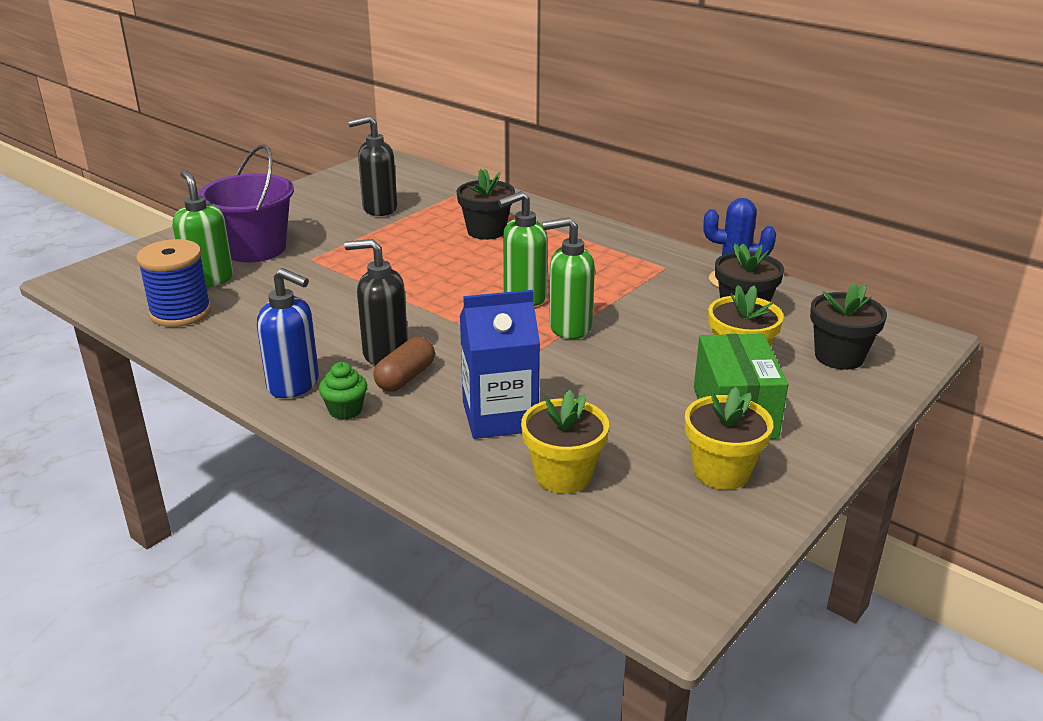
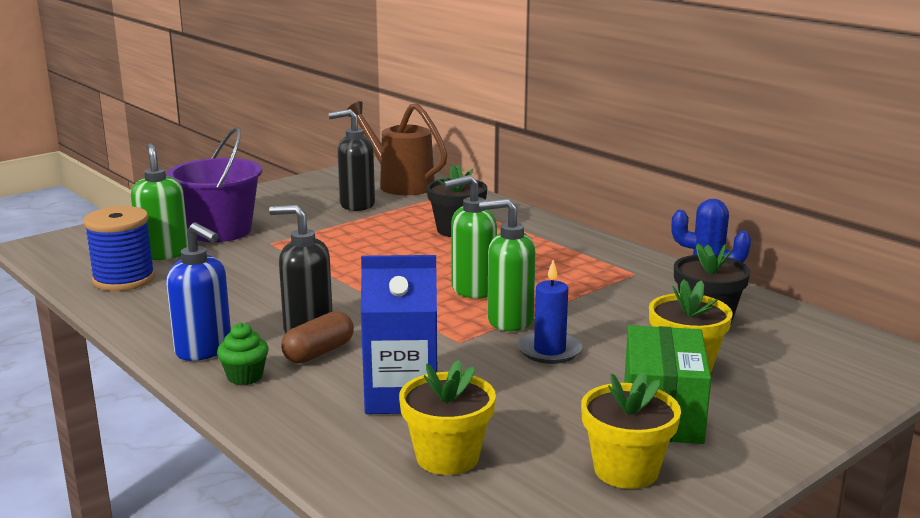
camera: 10 degrees right, 10 degrees down
(413, 182) = (400, 184): none -> brown watering can
(616, 356) = (549, 351): none -> blue candle
(839, 357) = (802, 370): black flower pot -> none

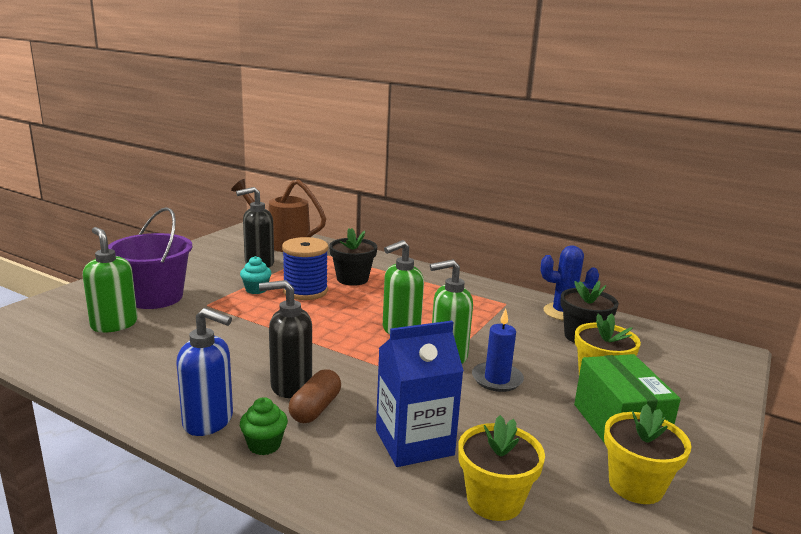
camera: 20 degrees left, 0 degrees up
(124, 279) = (88, 355): blue spool -> blue spool (305, 291)
(334, 232) = (256, 289): none -> turquoise cupcake

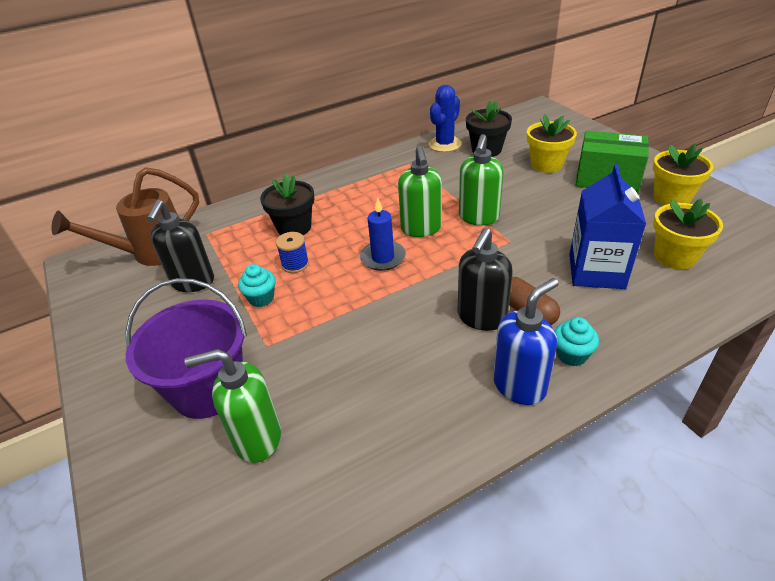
camera: 55 degrees left, 20 degrees up
(264, 445) = (571, 355): green cupcake -> turquoise cupcake
(305, 291) = (295, 264): blue spool -> blue spool, size x0.55
(497, 379) = (527, 206): blue candle -> blue candle (383, 258)

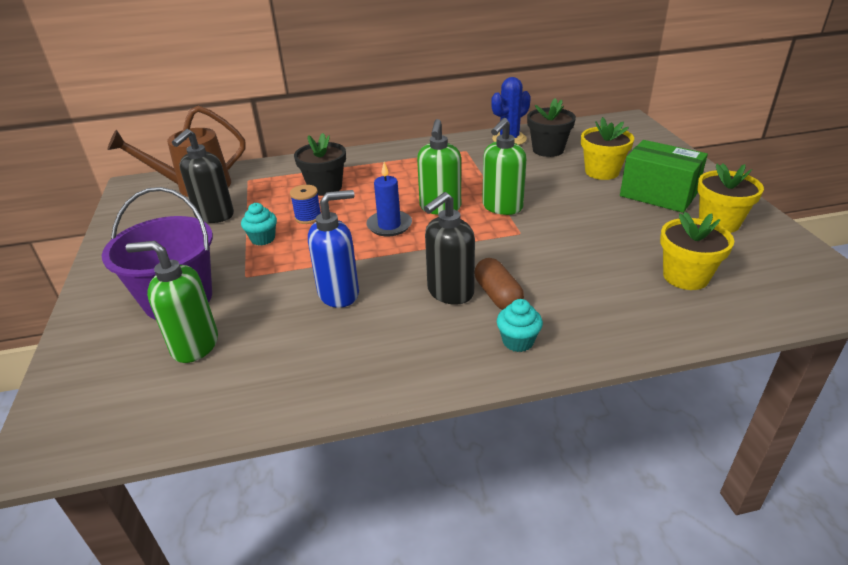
camera: 15 degrees right, 5 degrees down
(519, 385) = (450, 355): blue soap dispenser -> blue soap dispenser (339, 294)
(596, 271) = (591, 274): blue carton -> none

